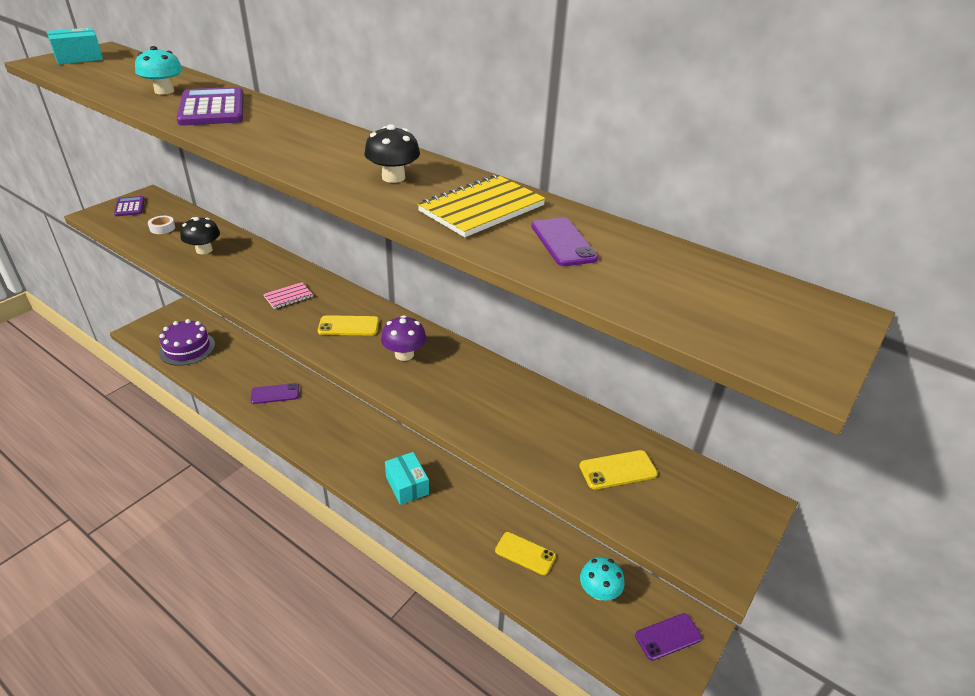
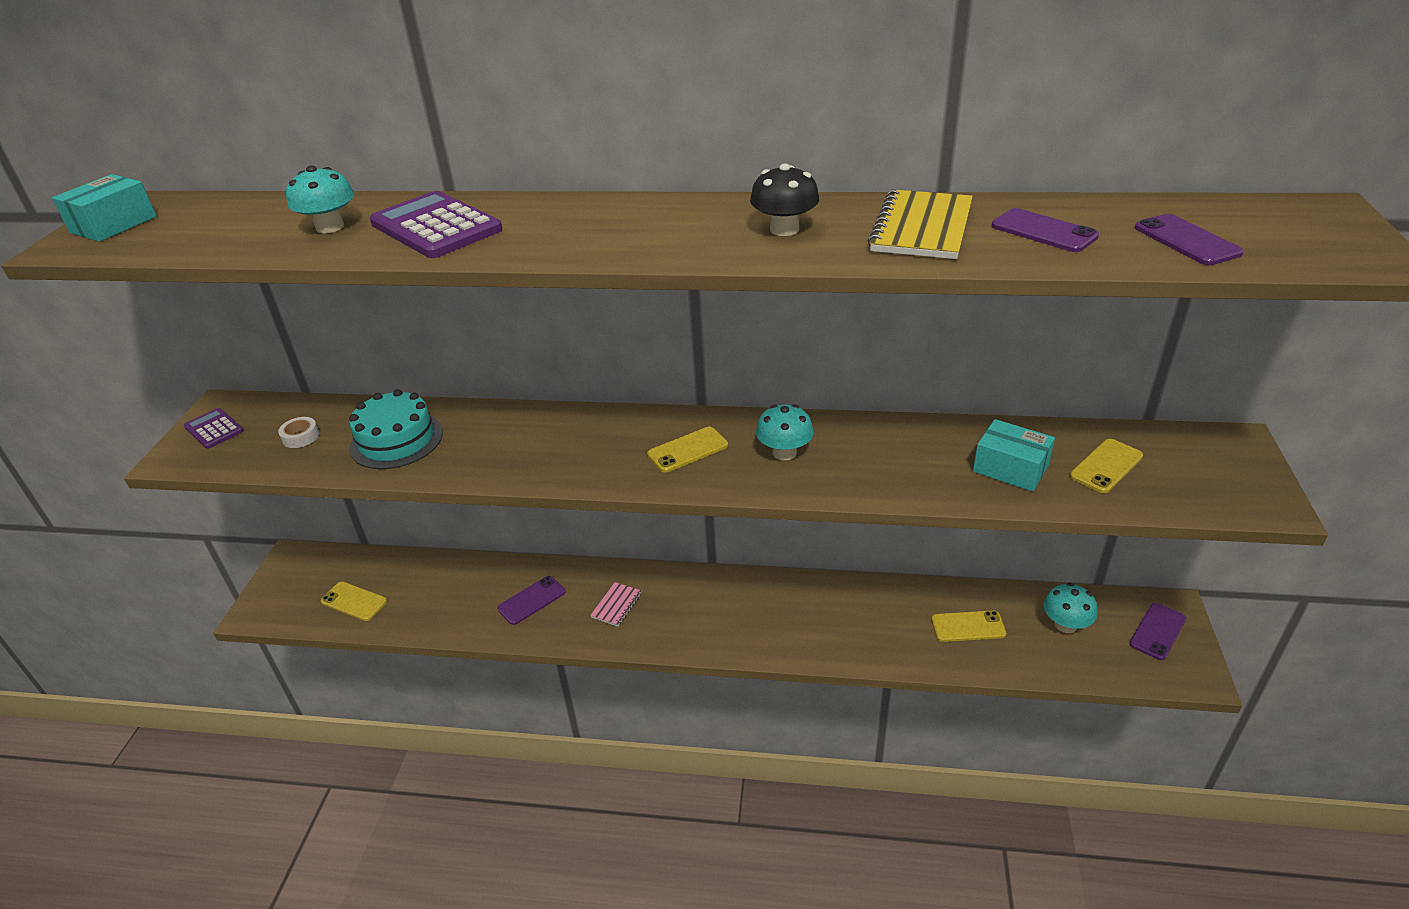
camera: 25 degrees left, 0 degrees up
(187, 348) = (354, 601): purple cake -> yellow phone
(204, 250) = (396, 440): black mushroom -> turquoise cake
(288, 297) = (577, 448): pink notebook -> pink notebook (616, 605)
(404, 354) = (784, 452): purple mushroom -> turquoise mushroom
(407, 485) = (786, 622): turquoise box -> turquoise box (1010, 468)
(662, 290) = (1186, 240): none -> purple phone

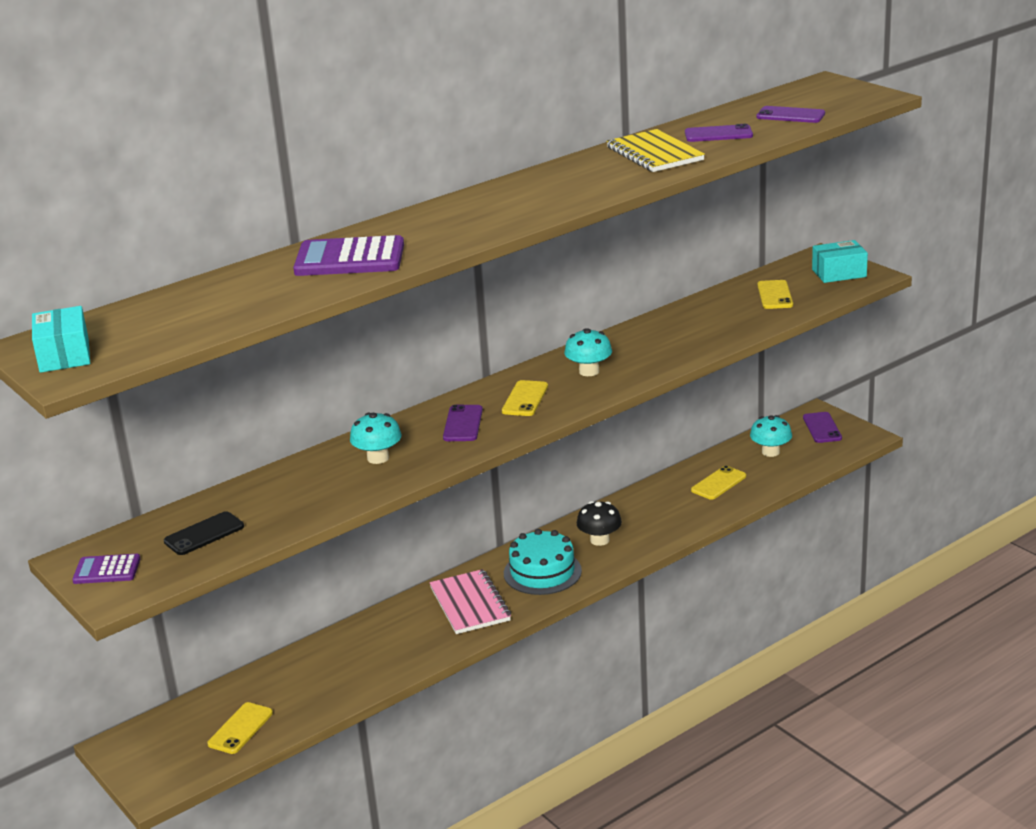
camera: 45 degrees left, 10 degrees down
(300, 437) = (204, 534): white tape -> black phone
(330, 227) = (266, 287): turquoise mushroom -> turquoise mushroom (378, 458)
(354, 601) = (240, 728): yellow phone -> yellow phone turned 45 degrees counterclockwise
(396, 440) = (294, 496): turquoise cake -> turquoise cake (542, 572)
(531, 600) = (398, 639): purple phone -> purple phone (463, 424)
(616, 605) = (470, 604): pink notebook -> pink notebook, size x1.83
(784, 229) = (581, 180): black mushroom -> black mushroom (599, 540)
(1010, 468) = (729, 318): turquoise box -> turquoise box (839, 273)

